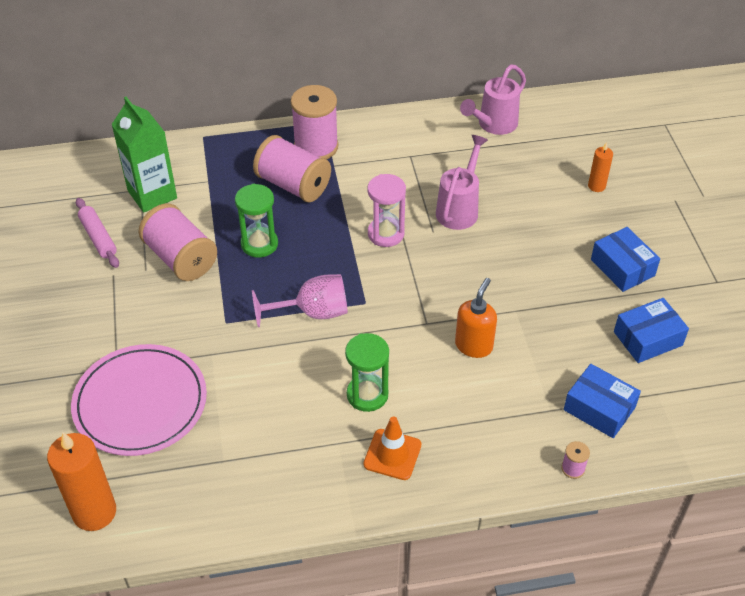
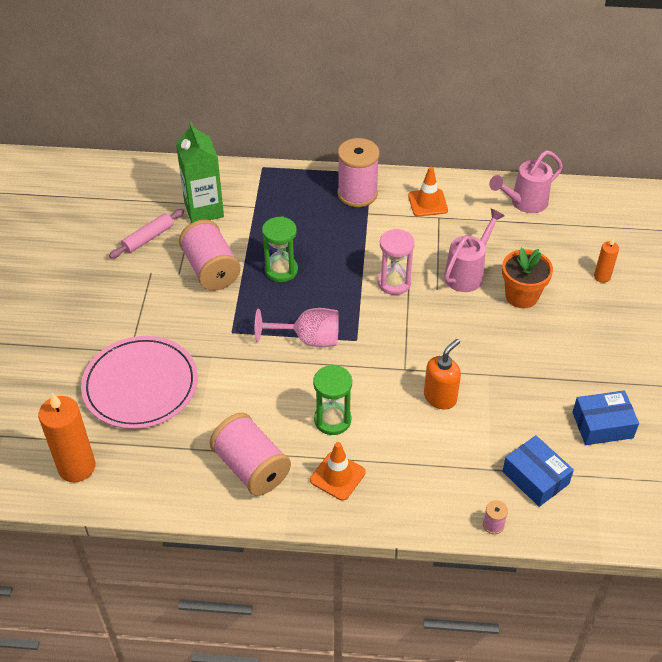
camera: 15 degrees right, 0 degrees up
(98, 237) = (148, 238): pink rolling pin -> pink rolling pin turned 60 degrees clockwise
(293, 185) = (327, 224): pink spool -> pink spool (251, 467)
(394, 143) = (427, 203): none -> orange traffic cone
(522, 222) = (521, 296): none -> orange flower pot
(622, 267) = (600, 356): blue box -> none

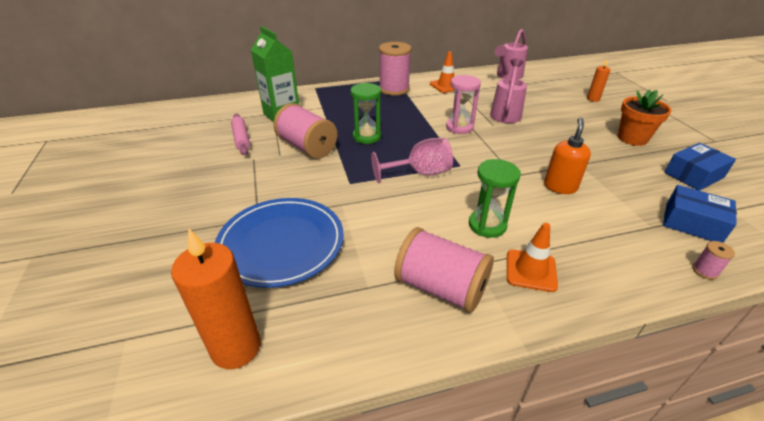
camera: 20 degrees left, 10 degrees down
(140, 385) = (281, 243): pink plate -> blue plate
(148, 238) = (241, 139): pink rolling pin -> pink rolling pin turned 45 degrees counterclockwise
(521, 296) = (554, 117): orange flower pot -> orange flower pot (632, 138)

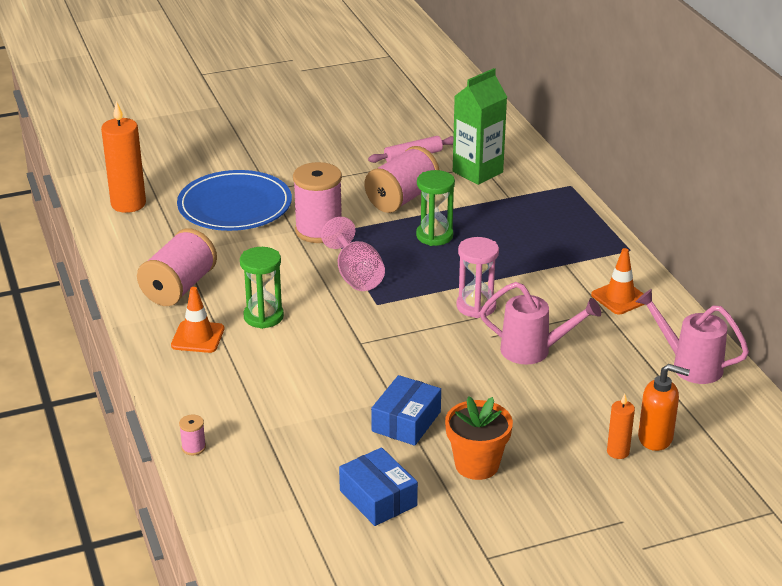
camera: 85 degrees right, 5 degrees down
(394, 89) = (588, 250): pink spool -> pink spool (319, 231)
(560, 187) = (338, 374): orange soap dispenser -> orange soap dispenser (656, 438)
(692, 223) = (271, 463): blue box -> blue box (406, 421)

